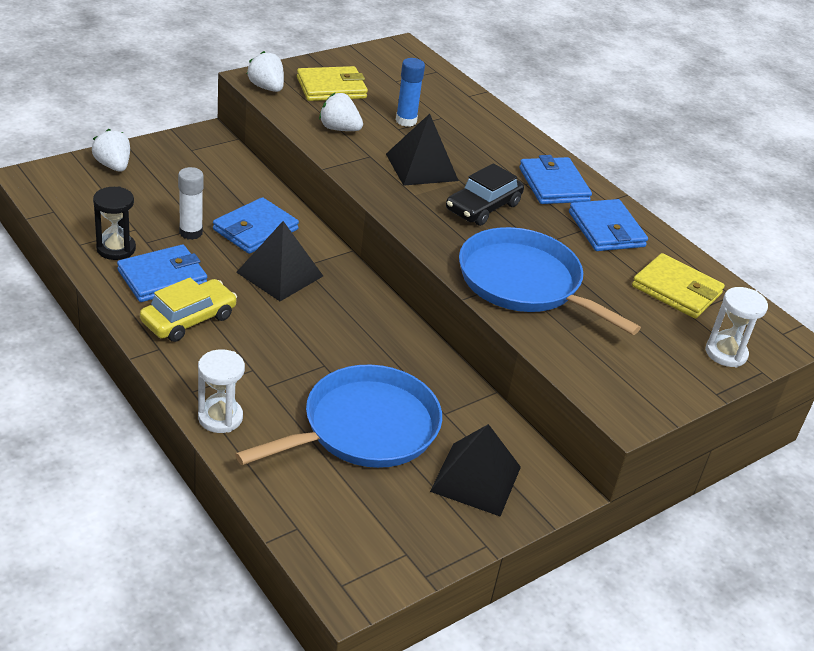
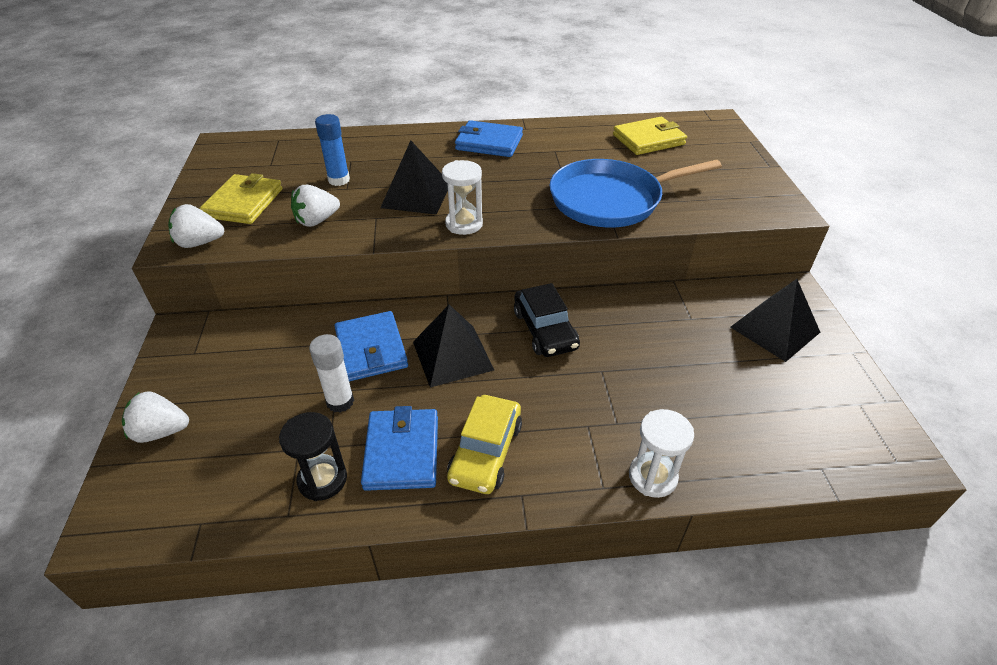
camera: 55 degrees left, 5 degrees up
(189, 319) = (485, 452): yellow car -> yellow car turned 150 degrees counterclockwise
(364, 428) = (696, 374): blue pan -> none
(483, 207) = (496, 184): black car -> black car (545, 330)
(606, 229) = (561, 141): blue wallet -> none
(726, 353) = (727, 147): white hourglass -> white hourglass (464, 224)

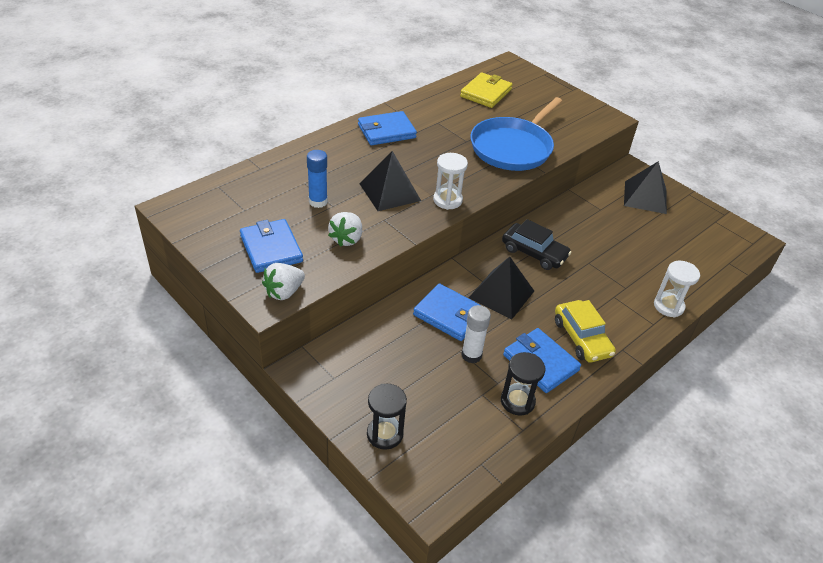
camera: 40 degrees left, 0 degrees up
(161, 431) = (385, 434): white strawberry -> black hourglass
(244, 203) = (271, 249): yellow wallet -> blue wallet

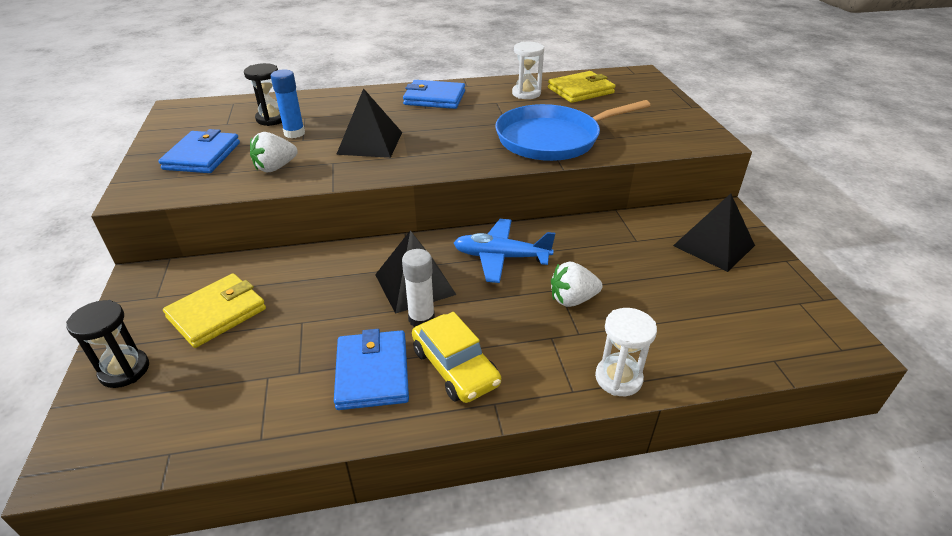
camera: 35 degrees right, 5 degrees down
(284, 292) = (160, 191): white strawberry -> white strawberry (572, 299)
(395, 370) = (217, 313): none -> yellow wallet
(447, 200) = (418, 164): white hourglass -> white hourglass (526, 93)
(449, 315) = (335, 283): blue wallet -> none
(471, 355) = (307, 331): white glue stick -> white glue stick (421, 319)
(517, 401) = (294, 403): black hourglass -> black hourglass (272, 119)
(534, 253) = (501, 257): black car -> blue plane
(581, 338) = (455, 367): yellow car -> yellow car turned 45 degrees counterclockwise

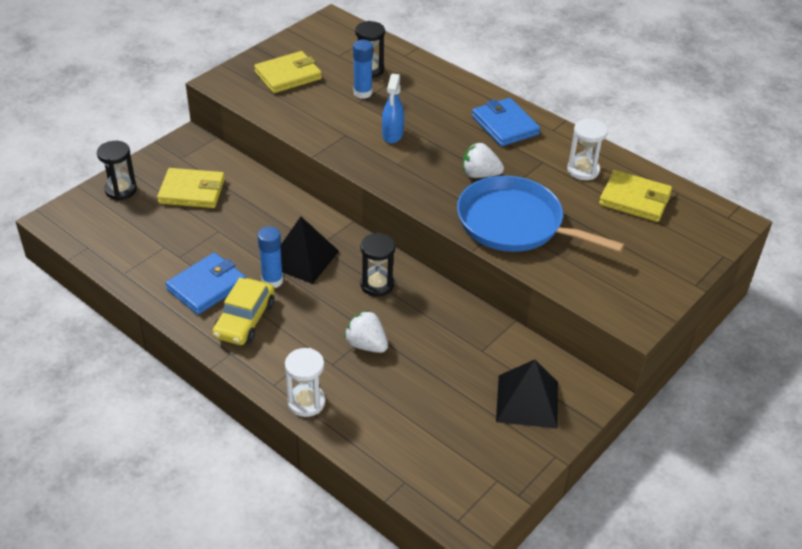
camera: 50 degrees right, 5 degrees up
(202, 156) = (288, 75): blue wallet -> yellow wallet
(275, 167) = (310, 114): white strawberry -> white strawberry (480, 174)
(370, 143) = (392, 135): black pyramid -> blue spray bottle
(421, 319) = (272, 281): white glue stick -> blue glue stick
(501, 257) = (377, 285): blue plane -> black hourglass

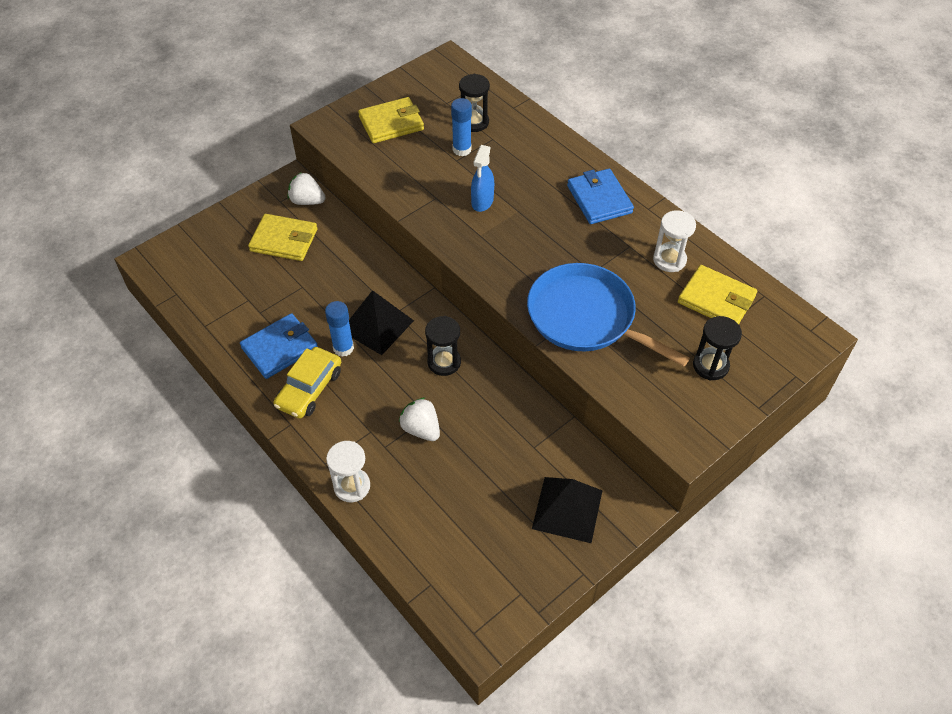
camera: 10 degrees right, 10 degrees up
(121, 190) = (217, 233): black hourglass -> black hourglass (710, 366)
(480, 174) = (561, 256): white strawberry -> white strawberry (307, 201)

